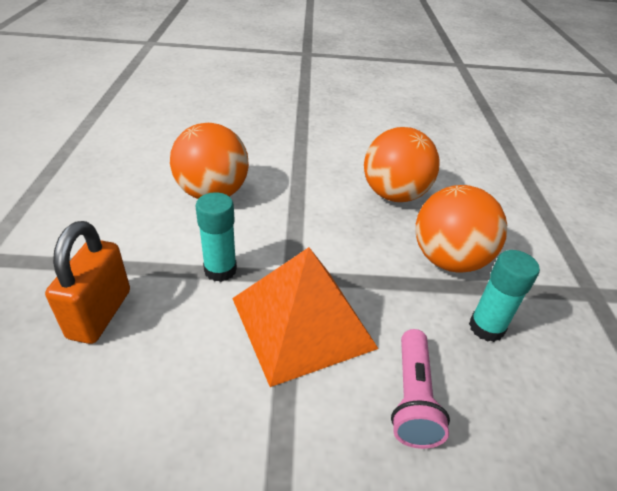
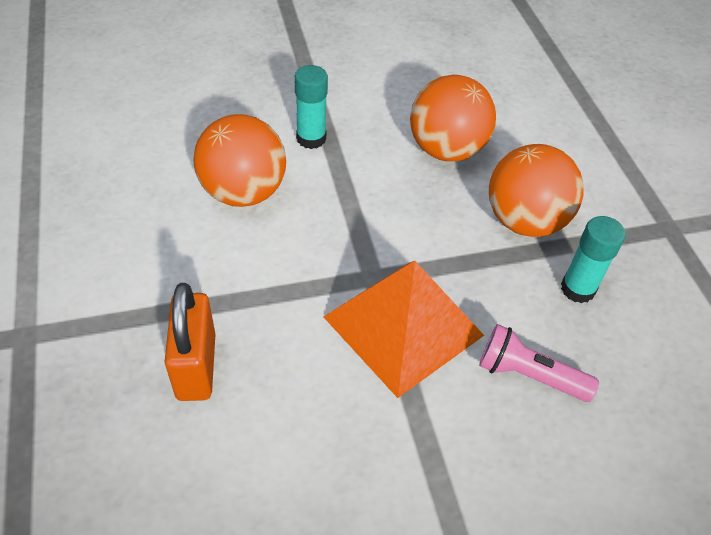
camera: 15 degrees left, 10 degrees up
(220, 270) = (296, 287): turquoise glue stick -> turquoise glue stick (311, 138)
(413, 398) = (528, 375): pink flashlight -> pink flashlight turned 120 degrees clockwise

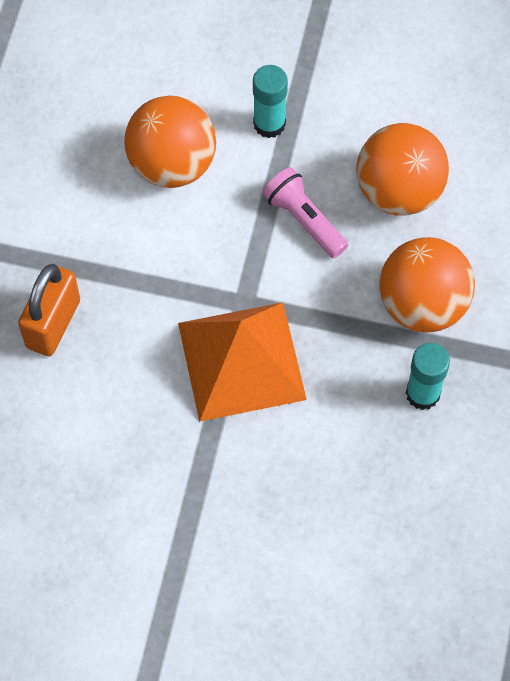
camera: 30 degrees right, 15 degrees up
(528, 375) = (321, 451): pink flashlight -> pink flashlight (304, 220)

